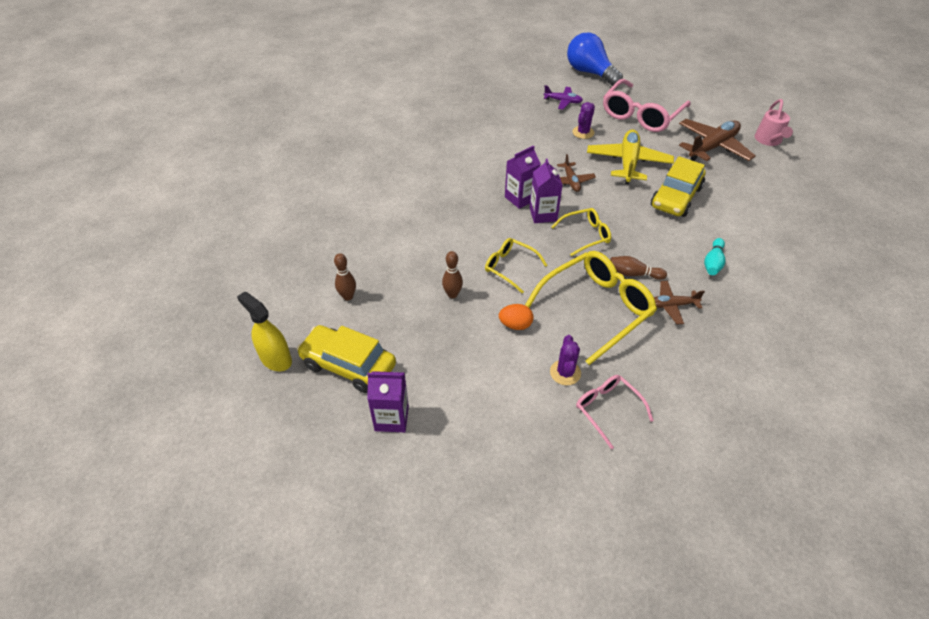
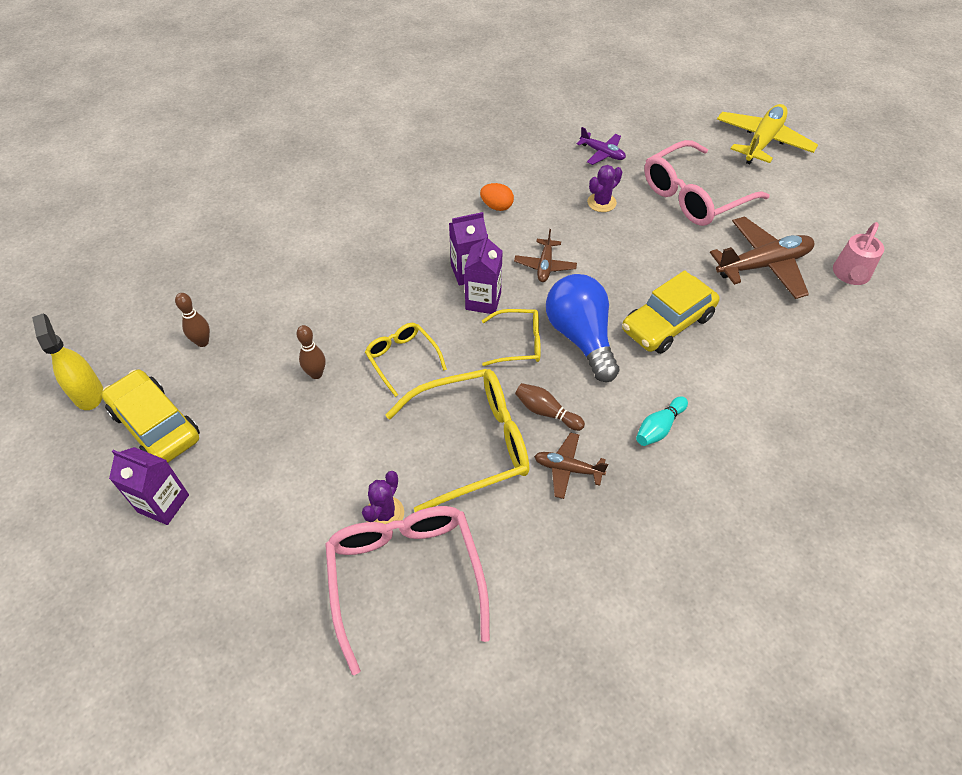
camera: 20 degrees right, 5 degrees up
(515, 325) = (364, 434): orange egg -> orange egg (497, 206)
(590, 73) = (662, 120): blue light bulb -> blue light bulb (580, 337)
(608, 409) = (405, 577): pink glasses -> pink glasses, size x1.84
(628, 163) = (634, 259): yellow plane -> yellow plane (762, 142)

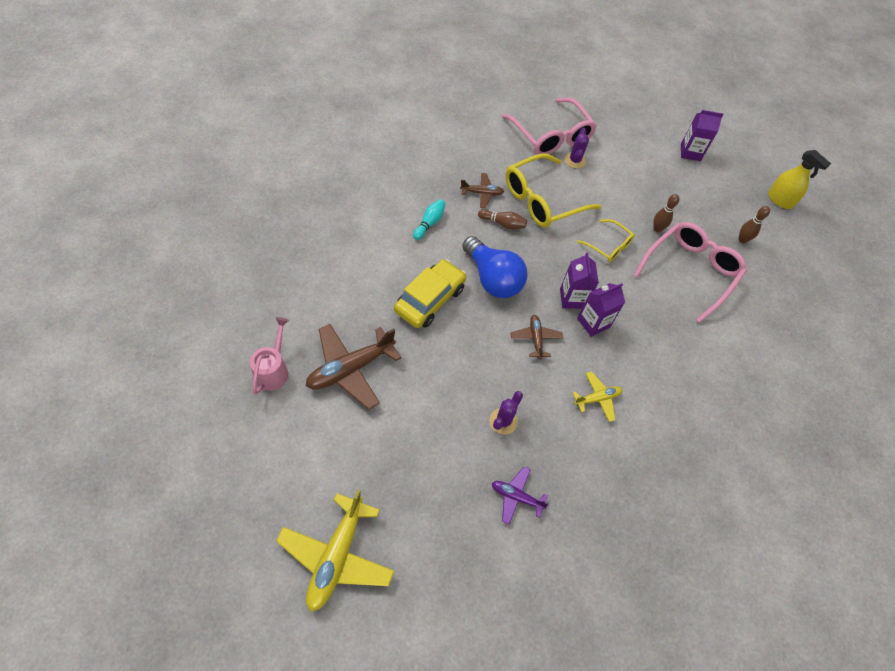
camera: 160 degrees right, 5 degrees up
(156, 425) = (727, 188): yellow car -> none
(497, 206) = (597, 398): orange egg -> yellow plane
(518, 343) = (535, 268): yellow glasses -> none
(694, 195) = (414, 447): pink glasses -> pink glasses (690, 272)

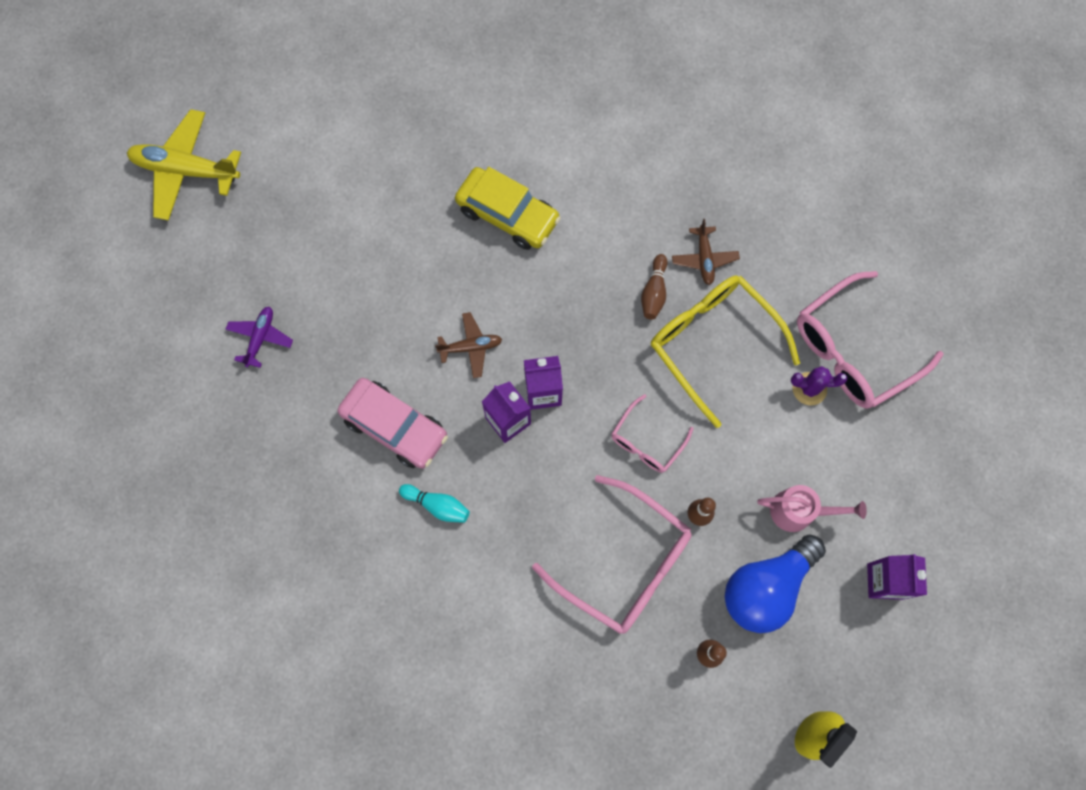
camera: 90 degrees right, 15 degrees up
(273, 369) = (384, 67): pink watering can -> pink watering can (799, 511)
(350, 369) = (396, 144): brown plane -> none
(429, 223) = (632, 197): turquoise bowling pin -> turquoise bowling pin (437, 505)
(492, 278) = (555, 286): blue light bulb -> blue light bulb (766, 587)
(503, 421) = (350, 316): purple cactus -> none
(597, 398) = (395, 427): yellow plane -> pink car
(608, 246) = (647, 441): yellow glasses -> pink glasses

